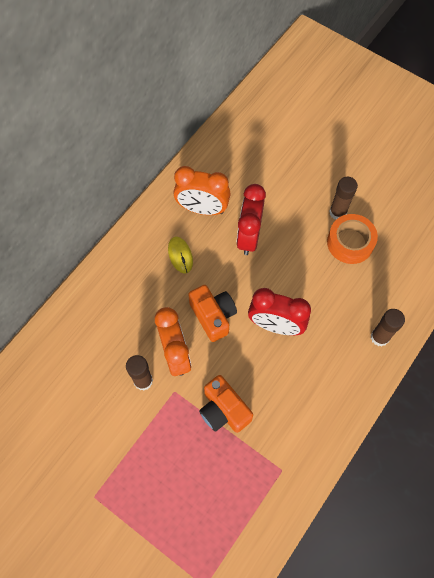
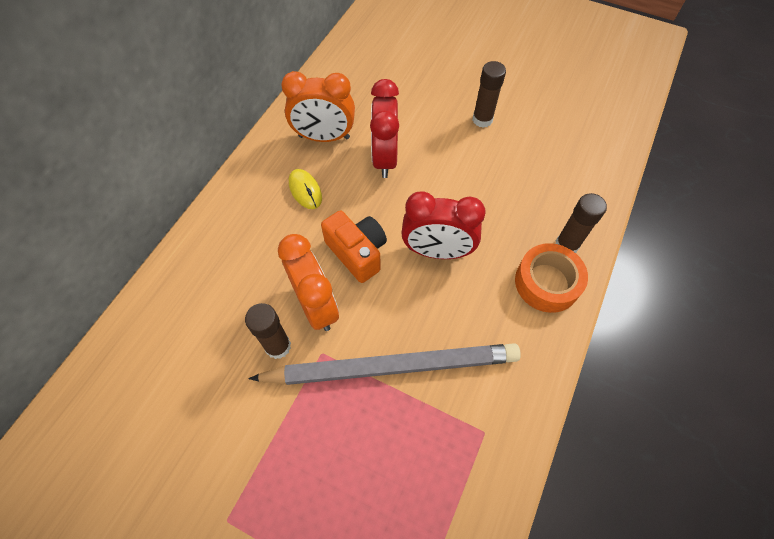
camera: 10 degrees left, 5 degrees down
(223, 410) = (391, 366): orange camera -> grey pencil
(350, 242) = (504, 148): orange tape -> orange tape (547, 283)

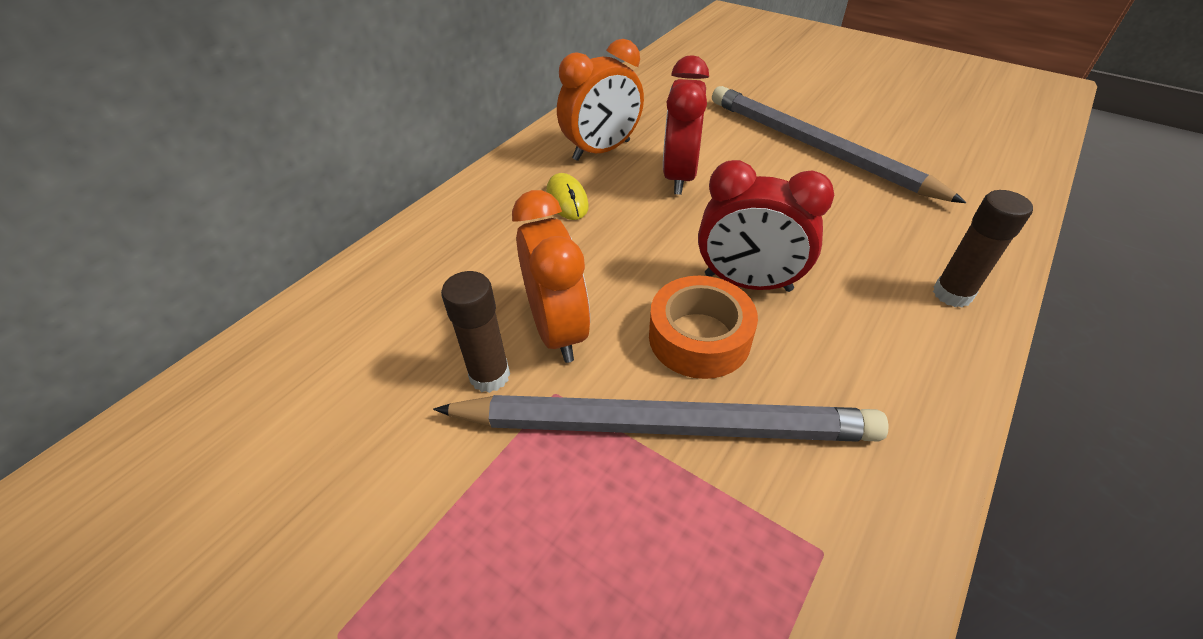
camera: 10 degrees right, 15 degrees down
(324, 137) = (601, 150): orange clock -> orange clock turned 45 degrees counterclockwise
(357, 252) = (628, 273): orange camera -> none
(482, 120) = (816, 148): brown glue stick -> grey pencil
(547, 283) = (924, 338): orange tape -> orange tape (699, 337)

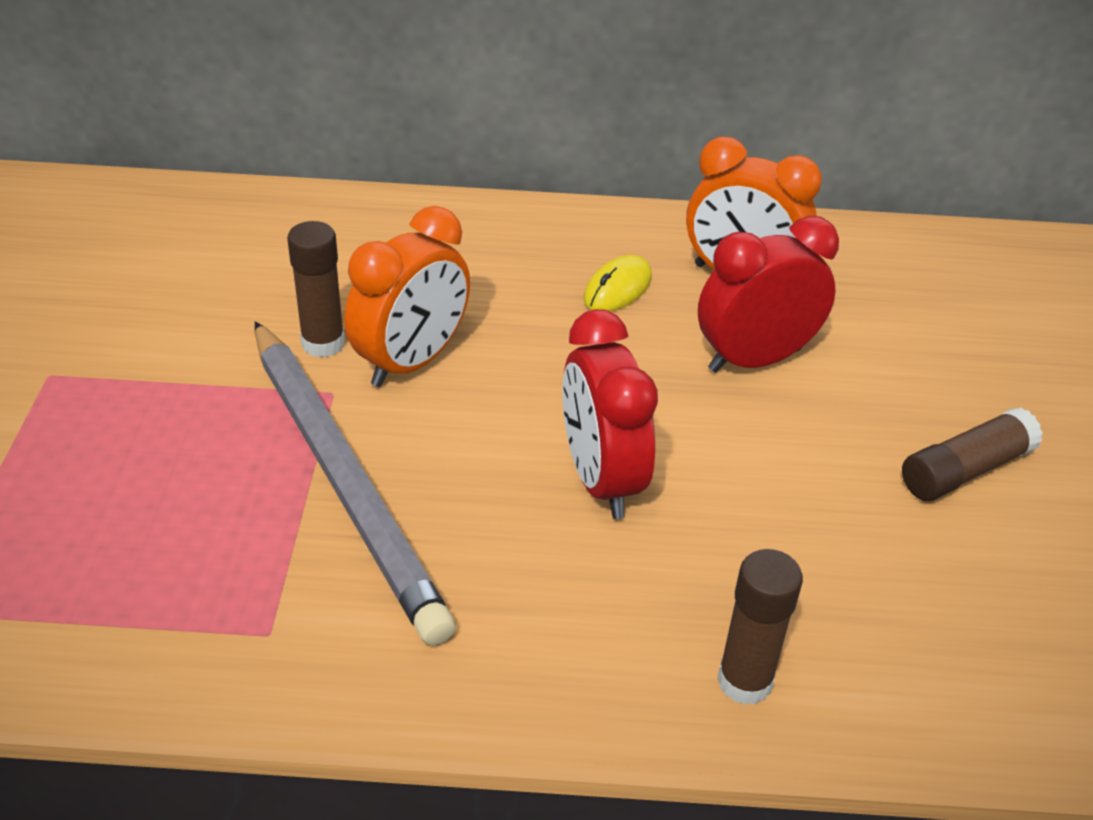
camera: 55 degrees right, 5 degrees down
(699, 337) = (479, 467): orange tape -> none
(816, 148) = (965, 470): grey pencil -> brown glue stick

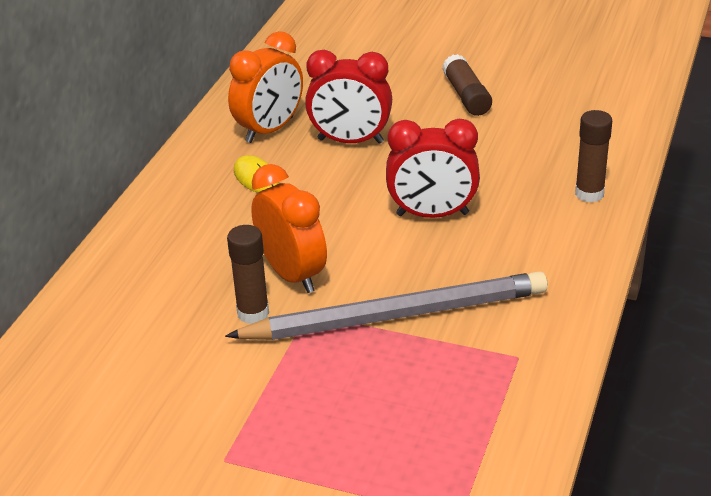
camera: 70 degrees left, 5 degrees down
(754, 359) = (350, 141): red clock -> red clock turned 75 degrees counterclockwise

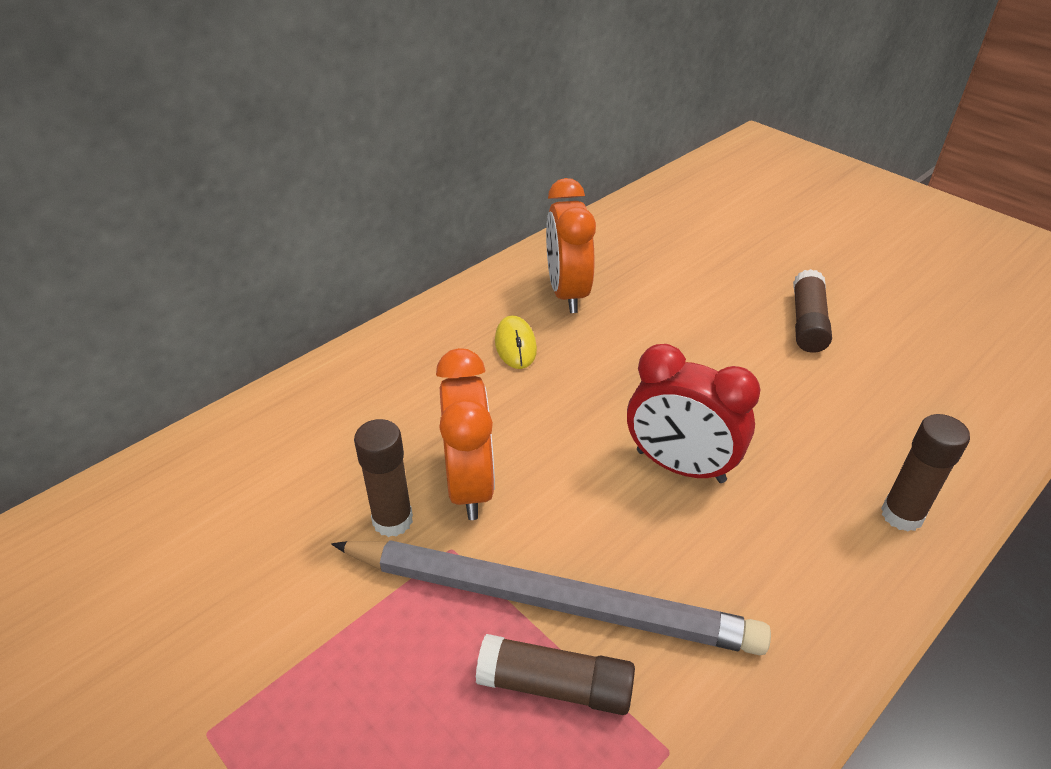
camera: 25 degrees right, 5 degrees up
(270, 130) = (567, 293): orange clock -> orange clock turned 105 degrees clockwise
(350, 141) = (643, 335): red clock -> none
(430, 354) = (555, 685): none -> brown glue stick

